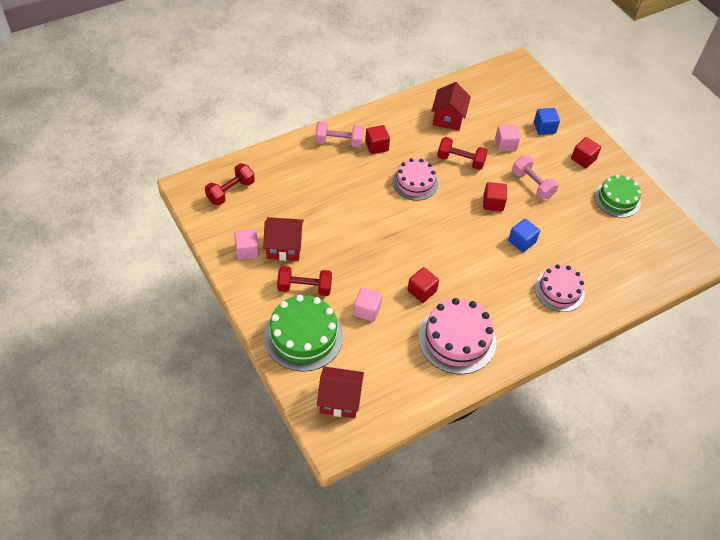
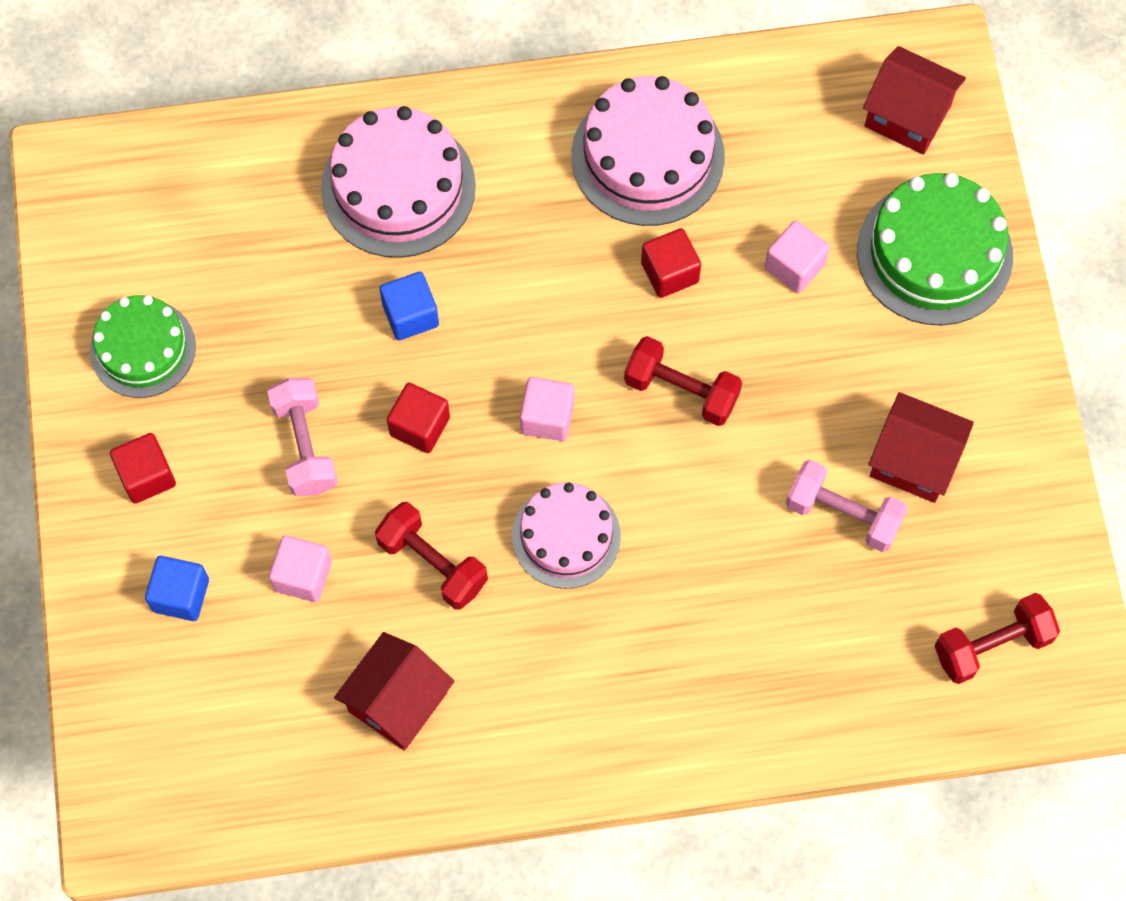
camera: 155 degrees left, 15 degrees up
(247, 250) = (994, 477): pink cube -> pink cube (547, 417)
(304, 288) = (900, 353): red dumbbell -> red dumbbell (681, 390)
(339, 142) = (695, 713): pink dumbbell -> pink dumbbell (843, 514)
(376, 146) = (610, 670): red cube -> none
(559, 290) = (398, 187): pink cake -> pink cake, size x1.50

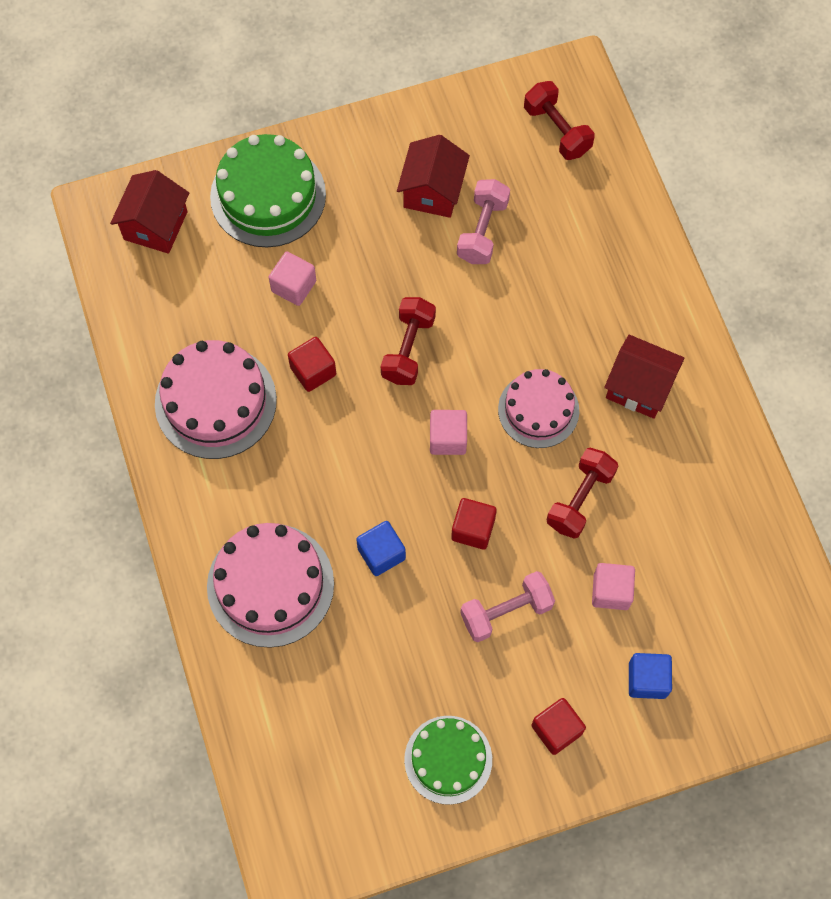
camera: 100 degrees left, 0 degrees up
(397, 702) = (690, 504): red house -> red house (639, 387)

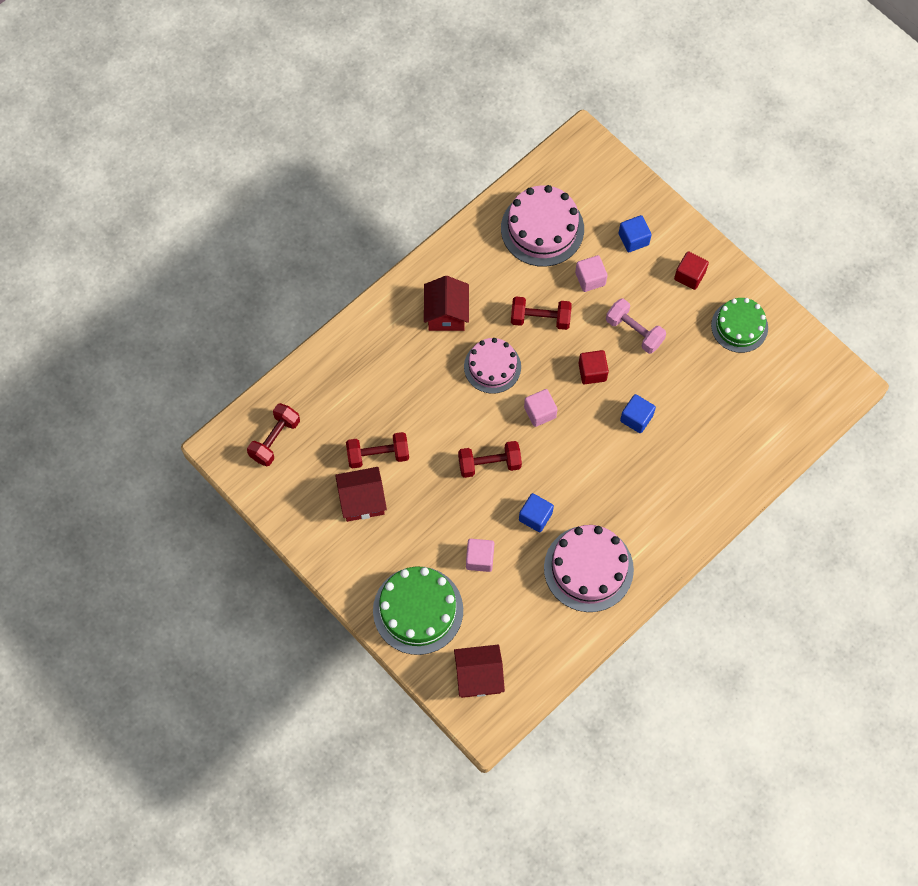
camera: 115 degrees left, 0 degrees up
(270, 585) = (691, 474): pink cake -> pink cake (542, 228)
(313, 371) = (535, 516): red cube -> blue cube
(482, 231) = (378, 455): pink dumbbell -> red dumbbell

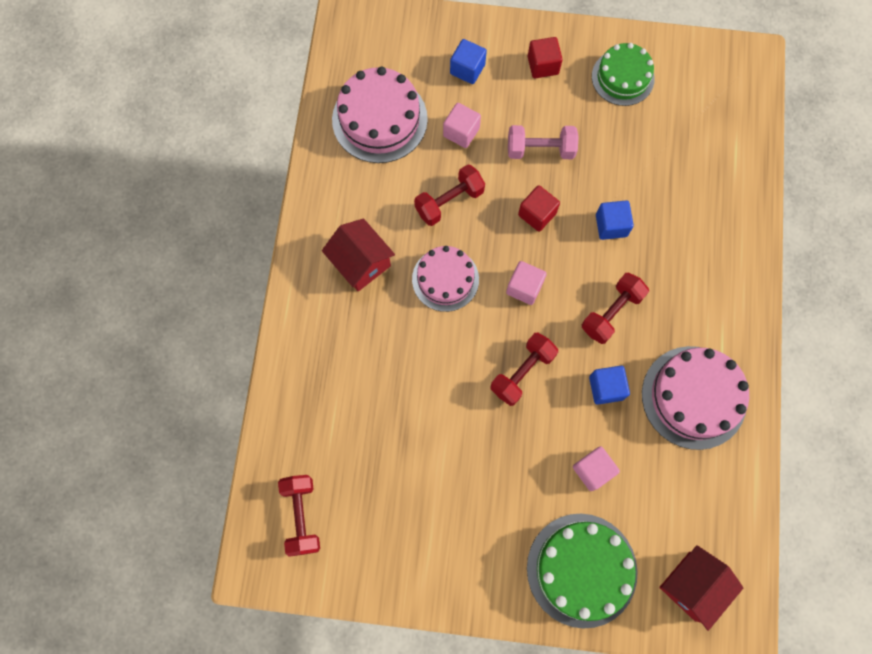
camera: 40 degrees left, 5 degrees up
(362, 500) = (437, 506): red house -> none
(378, 455) = (413, 449): red dumbbell -> red dumbbell (611, 312)

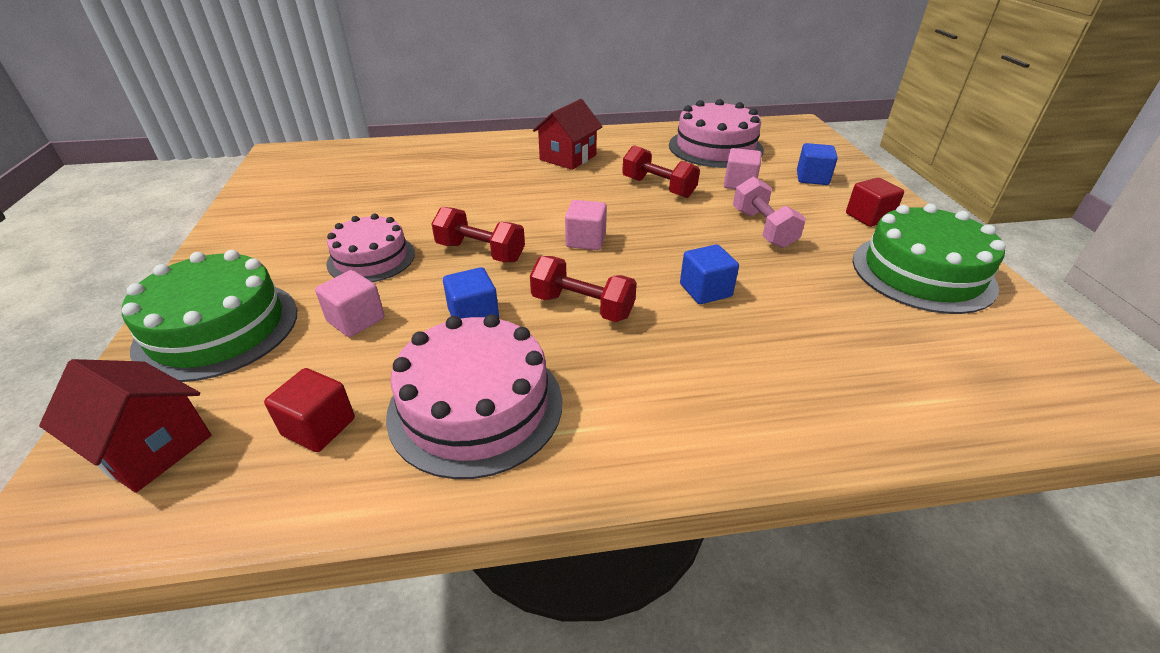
camera: 75 degrees right, 35 degrees down
(302, 516) = (321, 164): red dumbbell -> none
(445, 279) = (572, 196): pink cake -> pink cake (371, 258)
(537, 214) = (681, 236): red cube -> red cube (319, 427)
(622, 77) = (922, 273): green cake -> green cake, size x1.50

